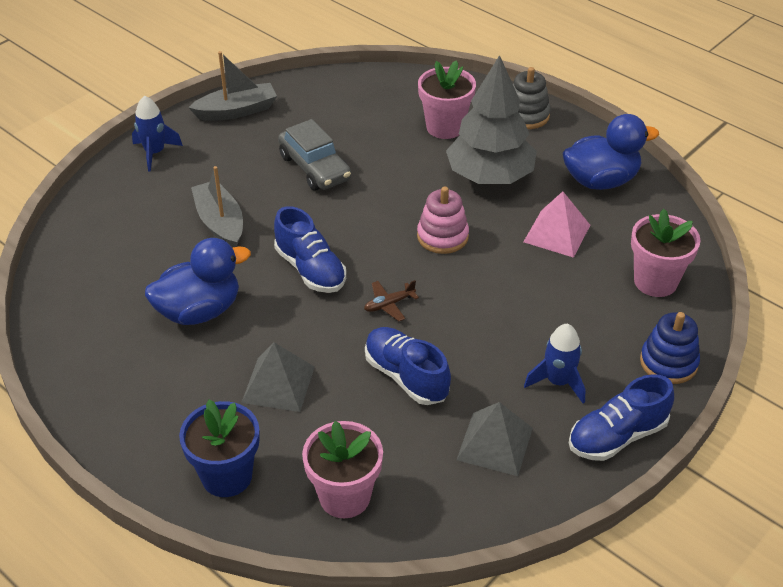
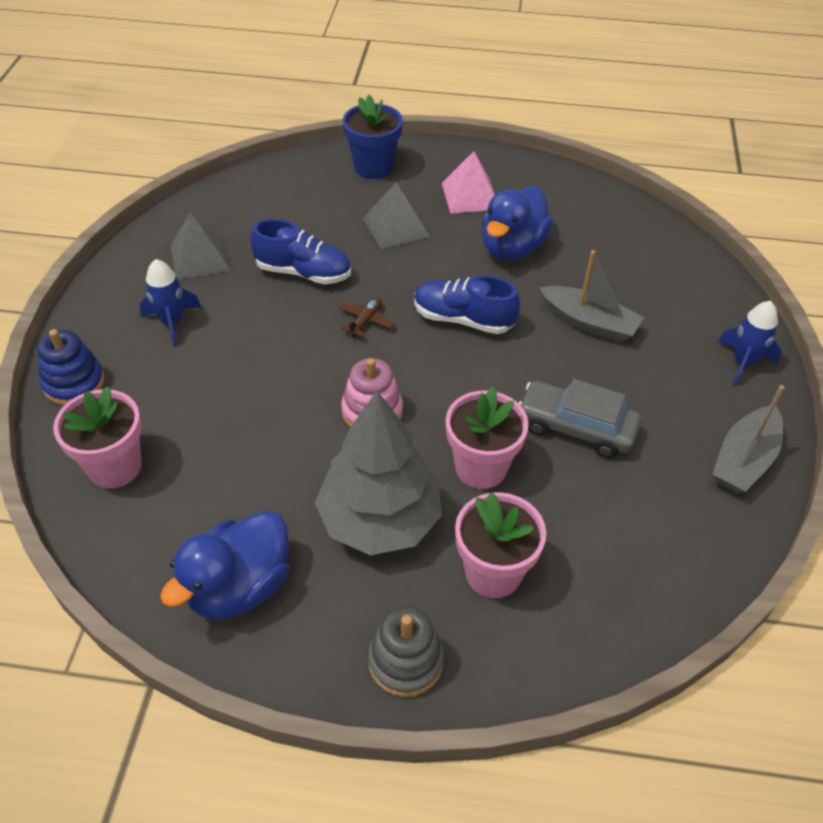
camera: 145 degrees right, 5 degrees up
(344, 496) = (286, 187): pink flower pot -> pink flower pot (481, 467)
(557, 233) = (253, 476): pink pyramid -> pink pyramid (470, 195)
(617, 436) = (101, 302): blue shoe -> none

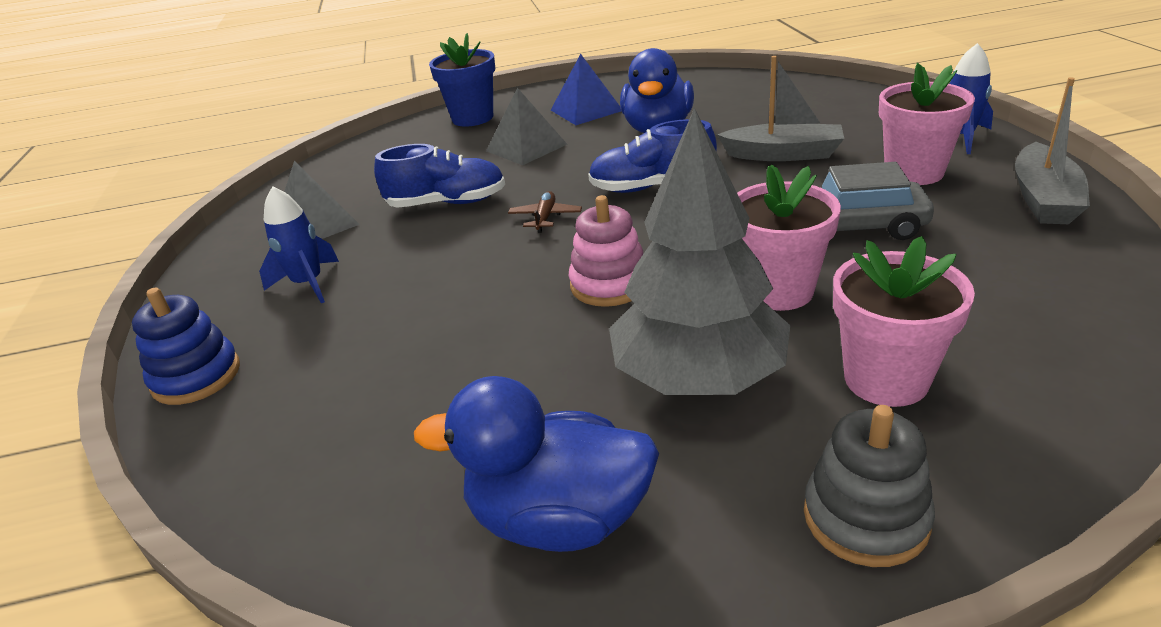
camera: 15 degrees left, 15 degrees down
(115, 467) = (295, 444): pink flower pot -> pink flower pot (914, 172)
(239, 587) = (559, 518): blue duck -> blue duck turned 75 degrees clockwise
(470, 195) = (586, 110): pink pyramid -> blue pyramid

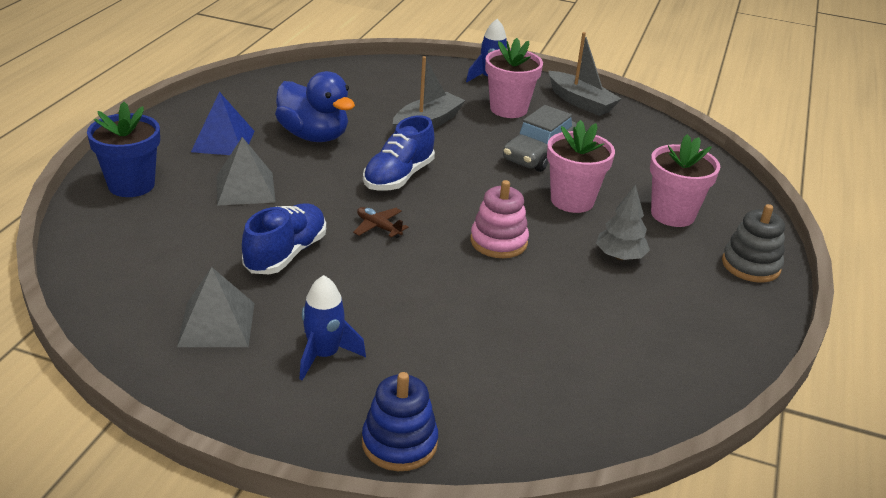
camera: 65 degrees left, 0 degrees up
(559, 518) = (688, 340): blue duck -> none
(699, 376) = (620, 256): grey tree -> grey tree, size x0.50

